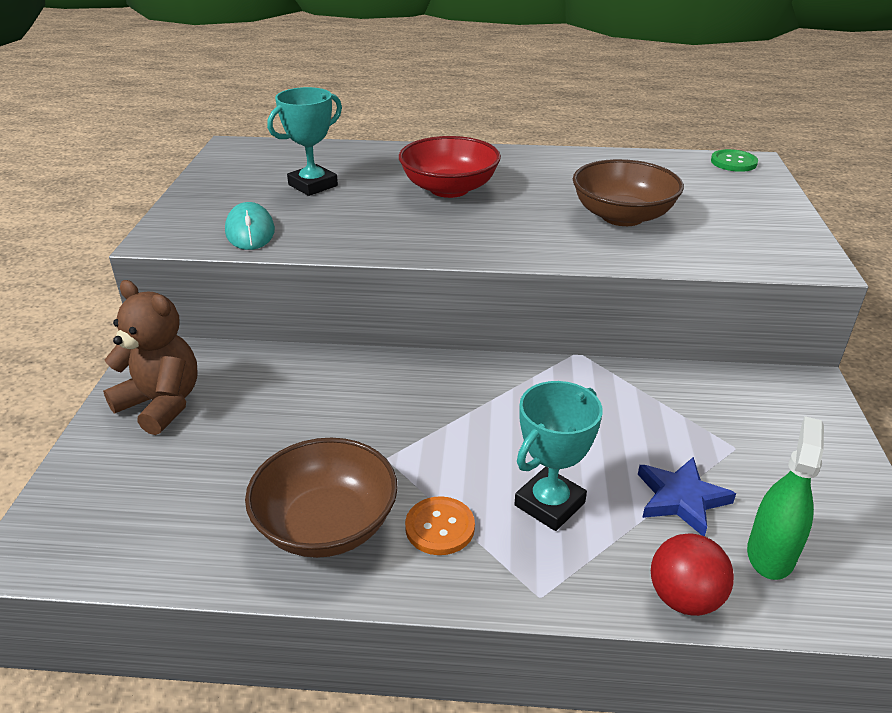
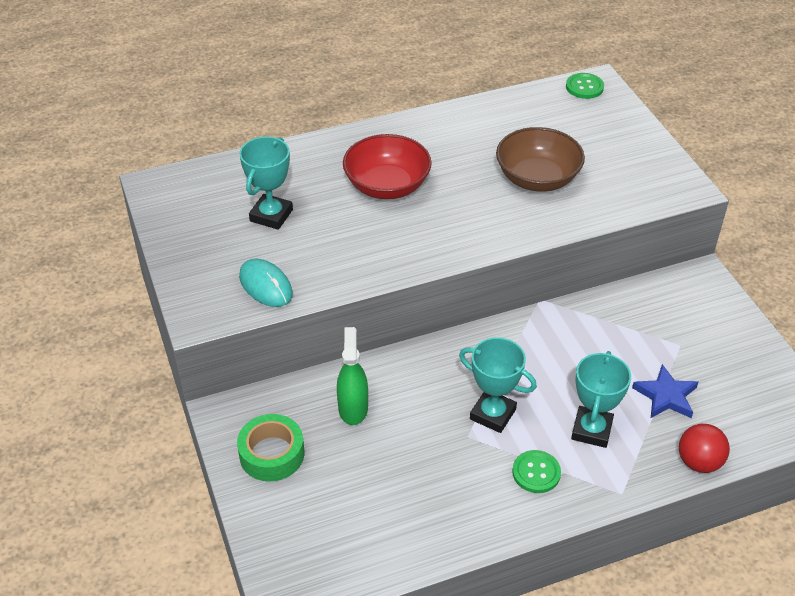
camera: 25 degrees left, 10 degrees up
(161, 404) = (272, 454): brown teddy bear -> green tape
(326, 525) = (465, 499): brown bowl -> none
(435, 445) = (493, 414): none -> turquoise trophy
(440, 527) = (536, 472): orange button -> green button
(770, 554) = (731, 415): green spray bottle -> green spray bottle (353, 408)

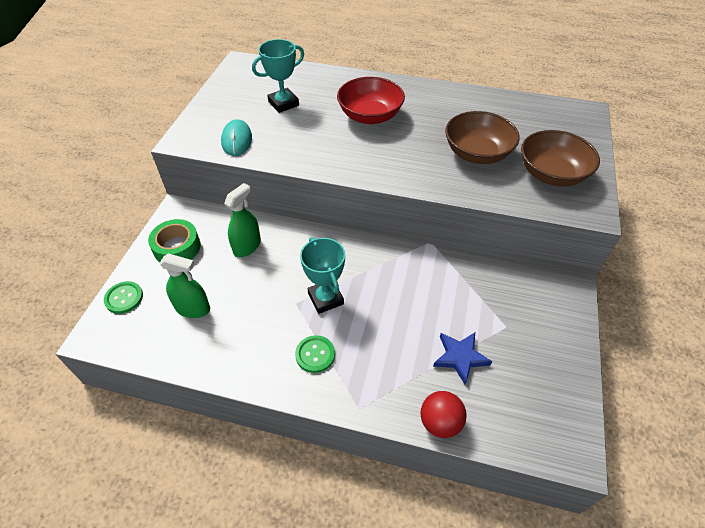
camera: 35 degrees right, 5 degrees up
(364, 505) = (193, 308): none -> green spray bottle
(584, 87) = (572, 111): green button -> green button (124, 298)
(591, 430) = (381, 349): turquoise trophy -> none
(624, 168) = (551, 174): none -> brown bowl

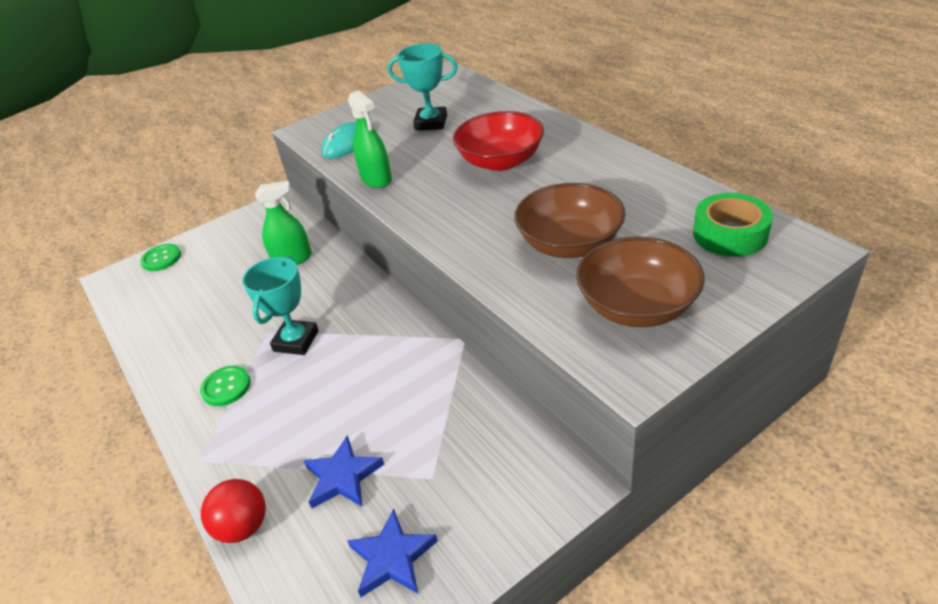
camera: 45 degrees right, 10 degrees down
(177, 247) = (242, 235): green tape -> green tape (730, 234)
(193, 308) = (192, 292): green spray bottle -> green spray bottle (376, 179)
(536, 378) = (392, 557): none -> blue star

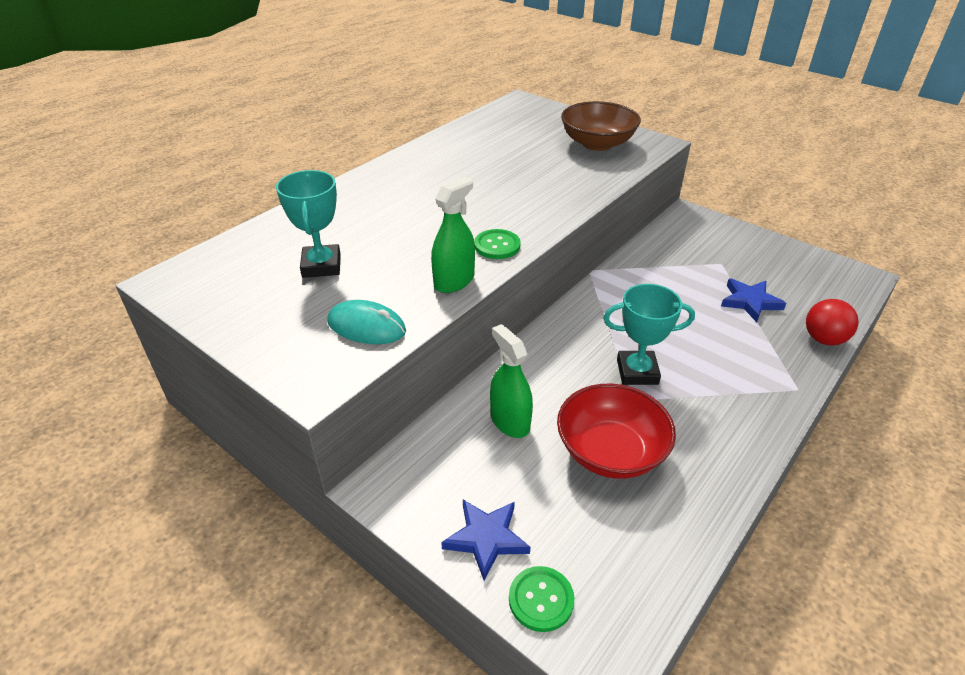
camera: 110 degrees left, 0 degrees up
(226, 387) = (718, 404): green button -> green button (497, 246)
(392, 557) = (784, 268): blue star -> blue star (486, 538)
(500, 161) = (416, 209): red bowl -> red bowl (610, 451)
(569, 244) = (539, 168): brown bowl -> none
(730, 234) = (512, 119): green tape -> none

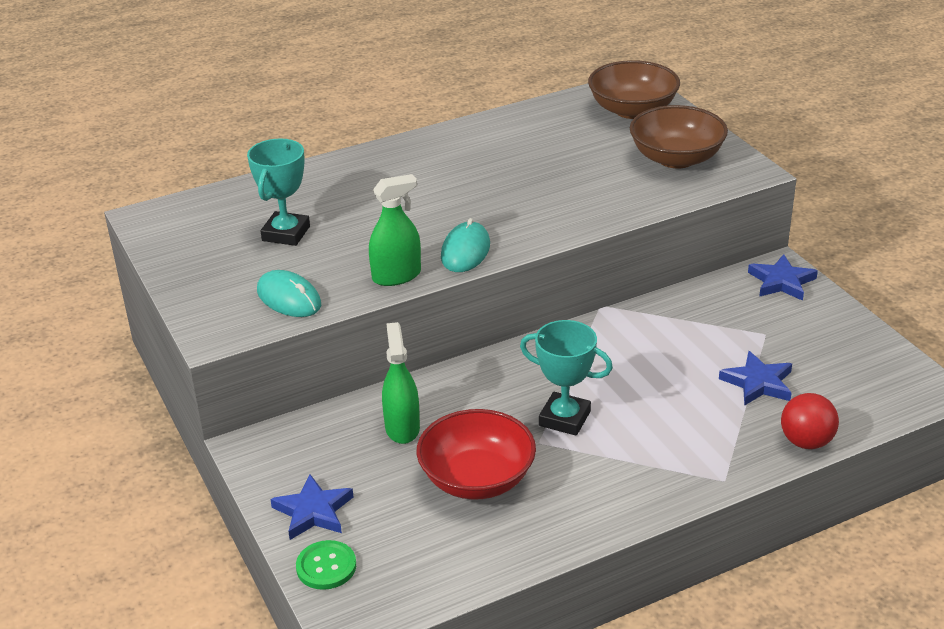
camera: 25 degrees right, 5 degrees down
(497, 246) = (465, 251): green button -> turquoise mouse
(535, 116) = (632, 110): none -> brown bowl
(698, 223) = (781, 282): none -> blue star

